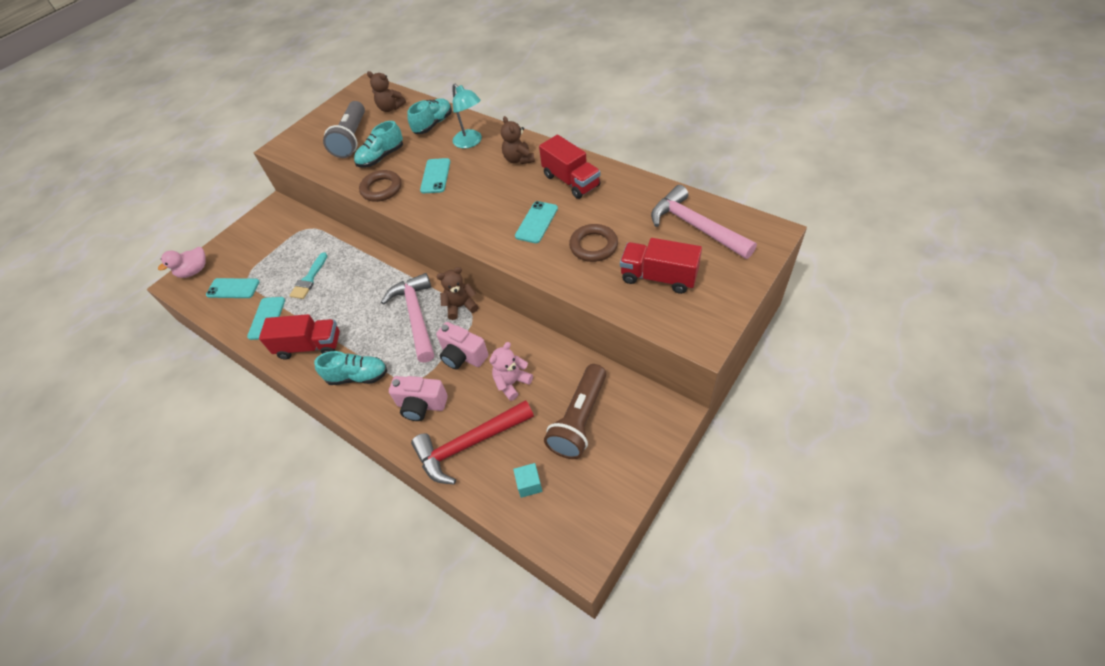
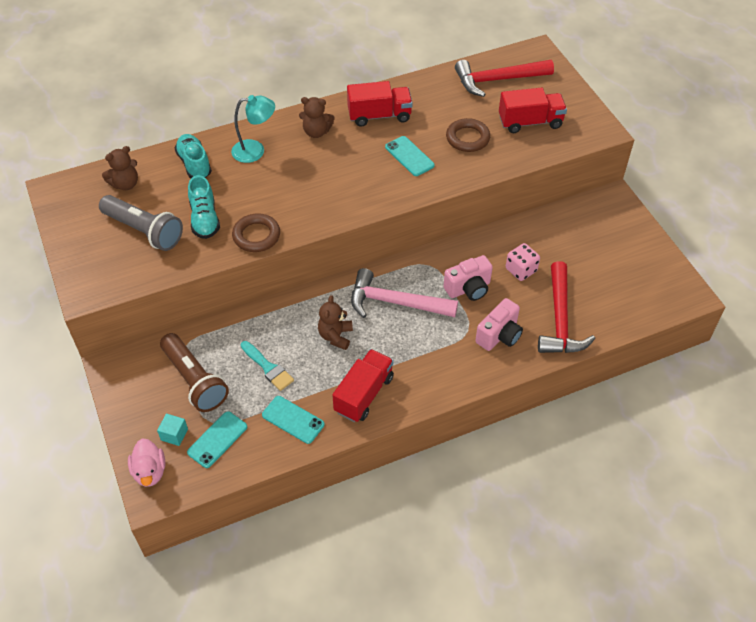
camera: 65 degrees left, 0 degrees up
(357, 376) = (432, 369): turquoise shoe -> none
(435, 176) = (279, 192): turquoise phone -> none
(460, 306) = (411, 268): brown teddy bear -> brown teddy bear (335, 336)
(512, 383) = (521, 270): pink teddy bear -> pink dice
(529, 484) = (619, 299): turquoise cube -> turquoise cube (174, 434)
(579, 420) = (584, 247): brown flashlight -> brown flashlight (195, 380)
(658, 277) = (530, 122): red truck -> red truck turned 150 degrees counterclockwise
(696, 227) = (498, 80): pink hammer -> red hammer

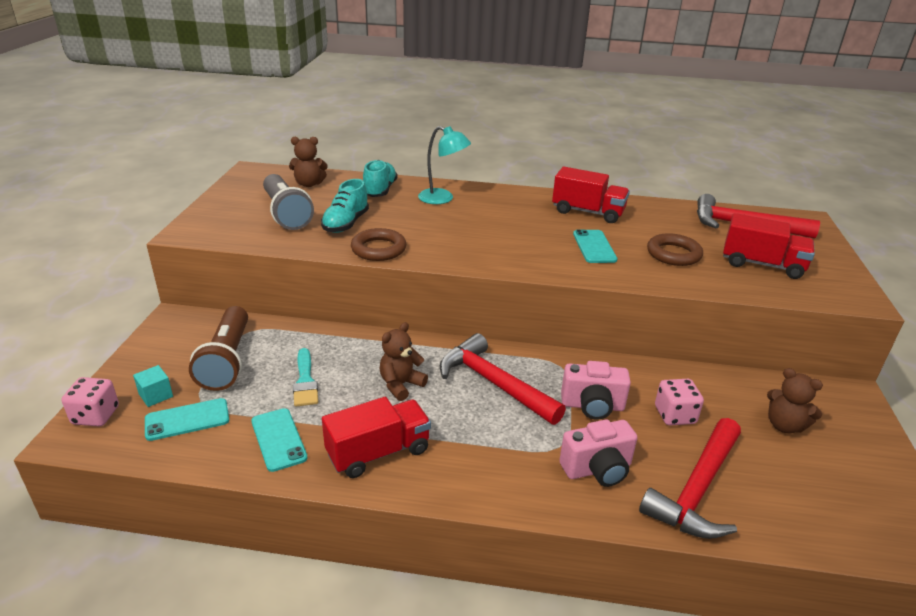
camera: 30 degrees right, 20 degrees down
(150, 471) = (95, 415): pink duck -> pink dice
(316, 132) = (513, 204): brown teddy bear -> brown teddy bear (784, 425)
(395, 302) = (494, 383): pink hammer -> red hammer

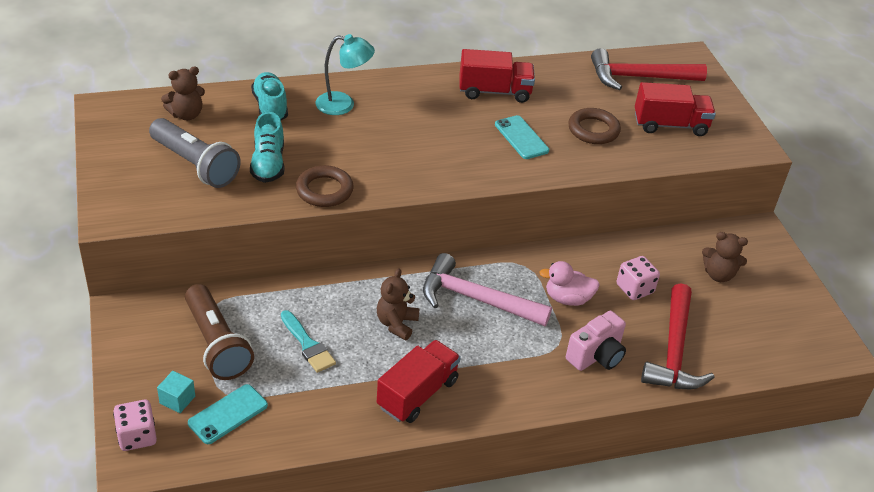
camera: 25 degrees left, 10 degrees up
(278, 439) = (325, 408): turquoise phone -> none
(494, 383) = (476, 299): red hammer -> pink hammer
(592, 406) = (567, 298): pink camera -> pink duck

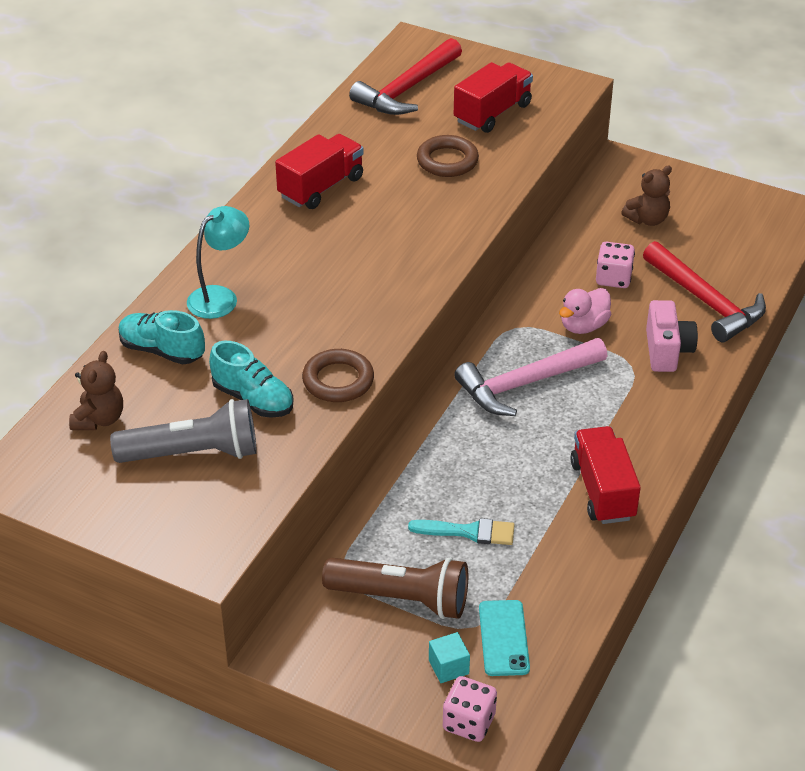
camera: 45 degrees left, 0 degrees up
(396, 324) = (503, 455): brown teddy bear -> none
(521, 137) = (407, 210): turquoise phone -> none

